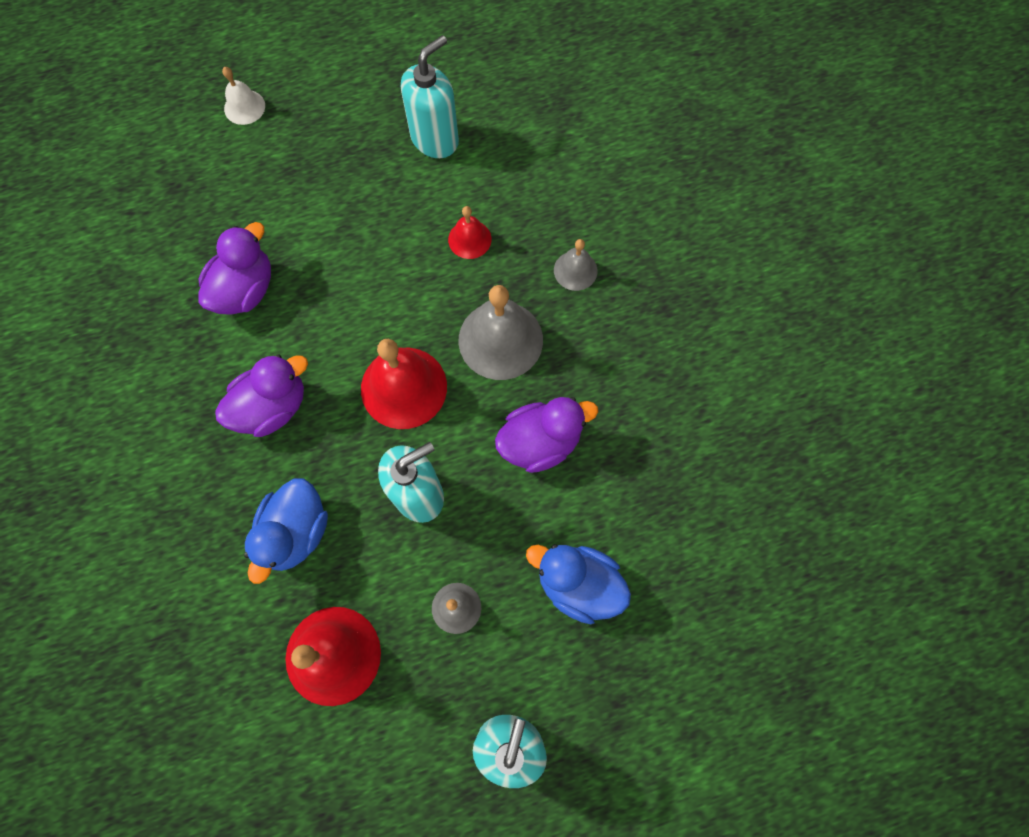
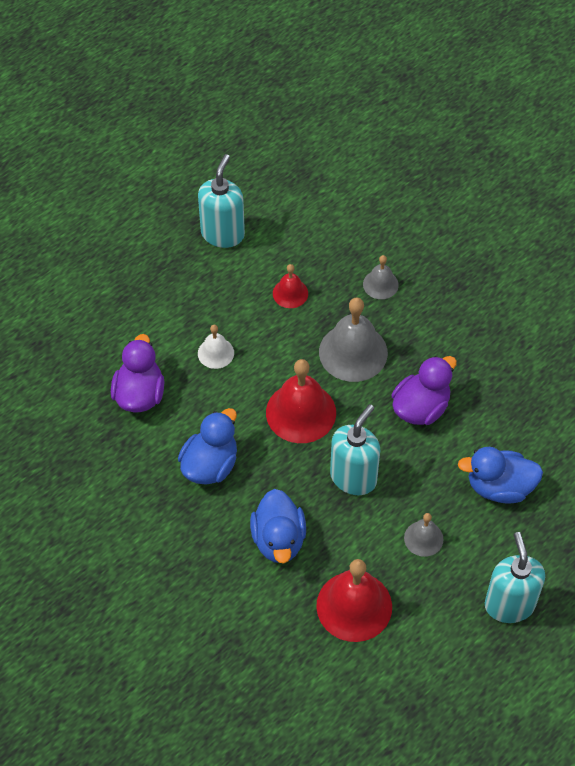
camera: 25 degrees left, 15 degrees down
(244, 107) = (58, 266): white bell -> white bell (215, 353)
(272, 407) = (210, 465): purple duck -> blue duck

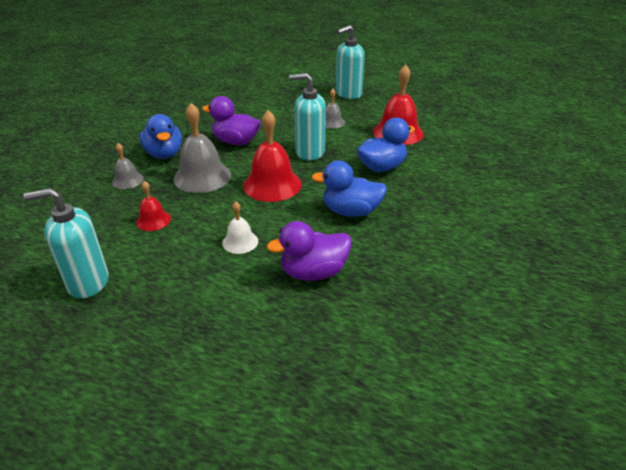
camera: 115 degrees left, 20 degrees down
(499, 487) = (277, 108): blue duck -> blue duck (164, 154)

